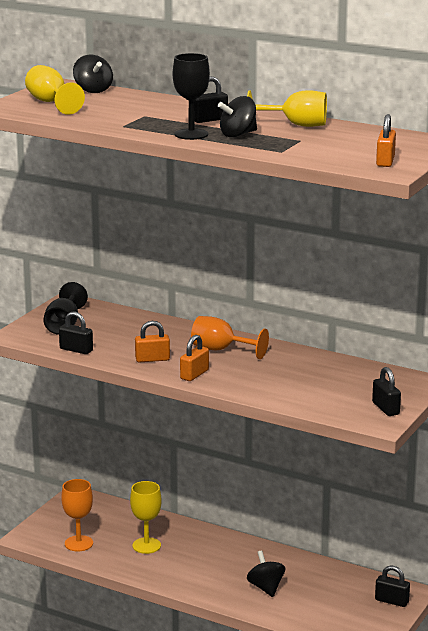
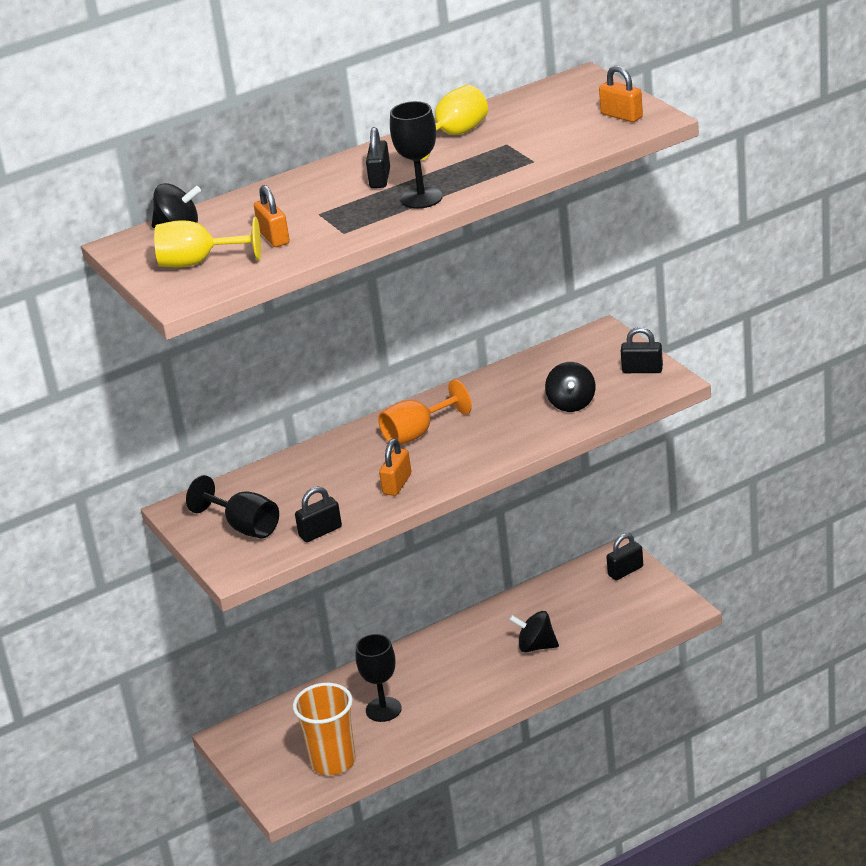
camera: 55 degrees left, 10 degrees up
(78, 543) = (333, 761): orange goblet -> orange cup
(146, 545) = (383, 709): yellow goblet -> black goblet
(194, 374) = (461, 465): orange padlock -> orange padlock (274, 237)
(238, 134) = (452, 173): black spinning top -> black spinning top (571, 404)

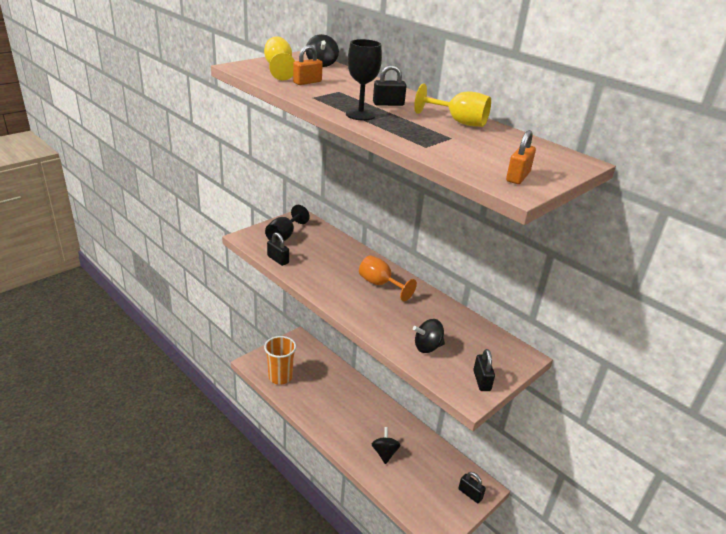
camera: 70 degrees right, 0 degrees up
(383, 709) = (322, 391): black goblet -> none
(397, 484) = (325, 281): orange padlock -> none

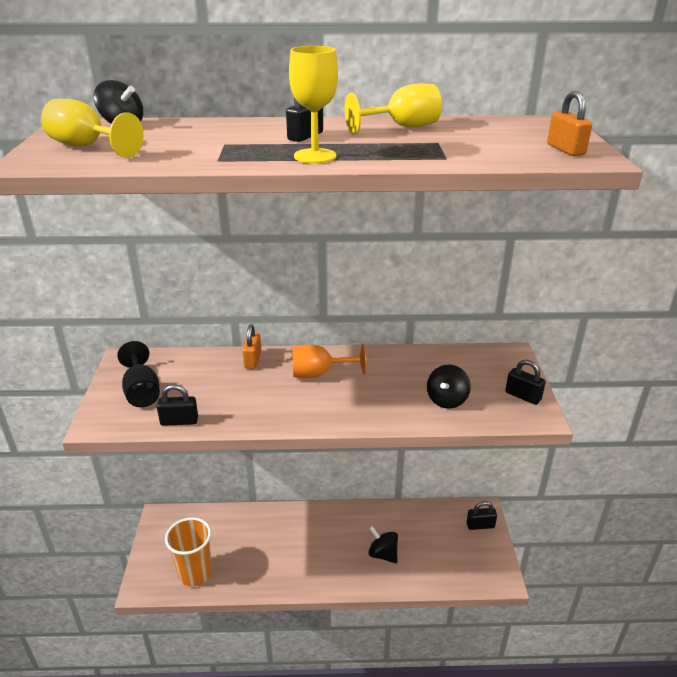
camera: 45 degrees left, 0 degrees up
(307, 82) = (165, 148): orange padlock -> orange padlock (253, 360)
(360, 115) = (315, 156): black goblet -> yellow goblet

